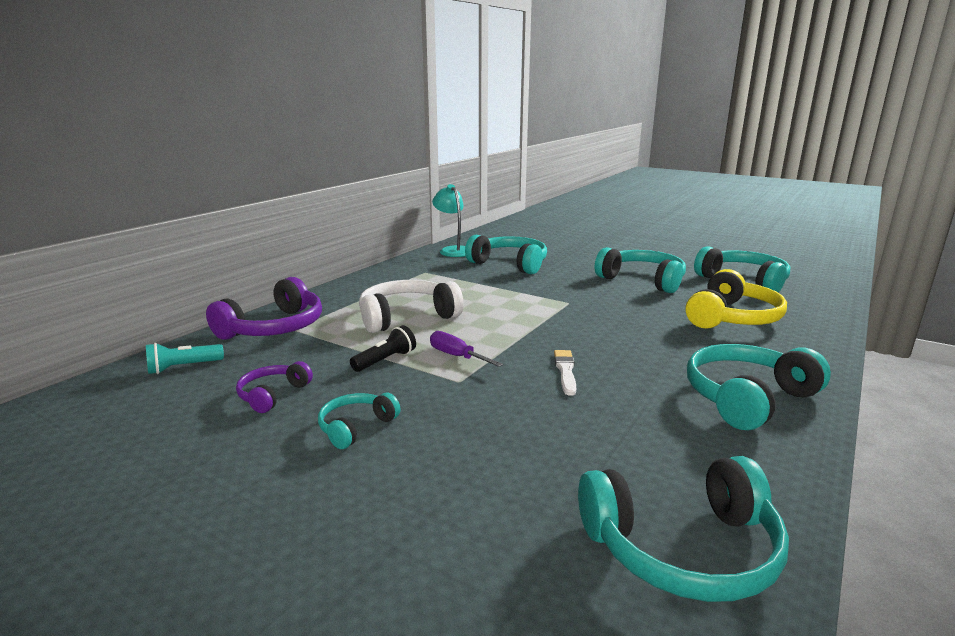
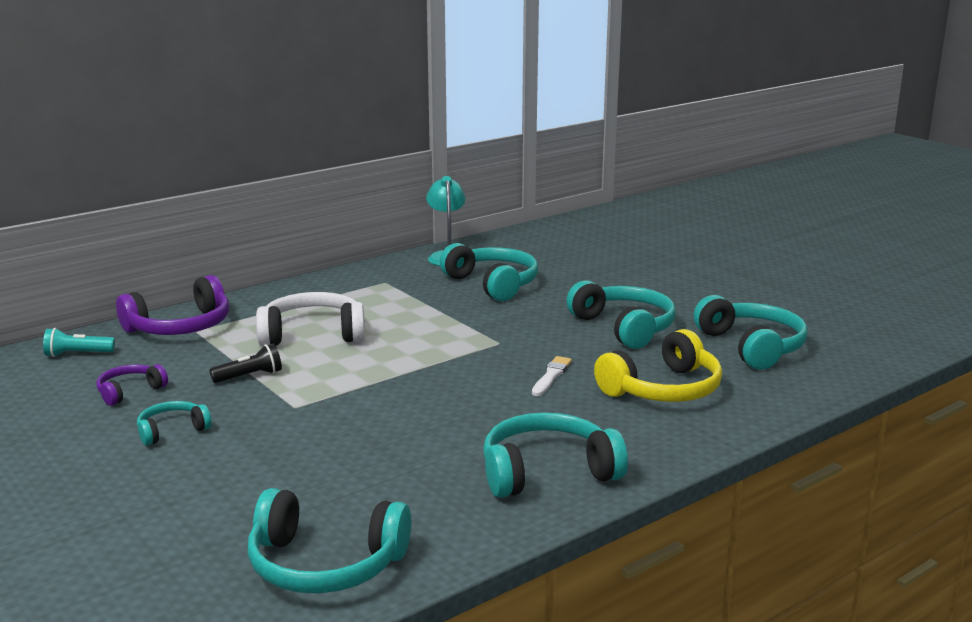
camera: 20 degrees right, 0 degrees up
(457, 356) = (318, 383): purple screwdriver -> none
(565, 371) = (404, 415): white brush -> white brush (551, 376)

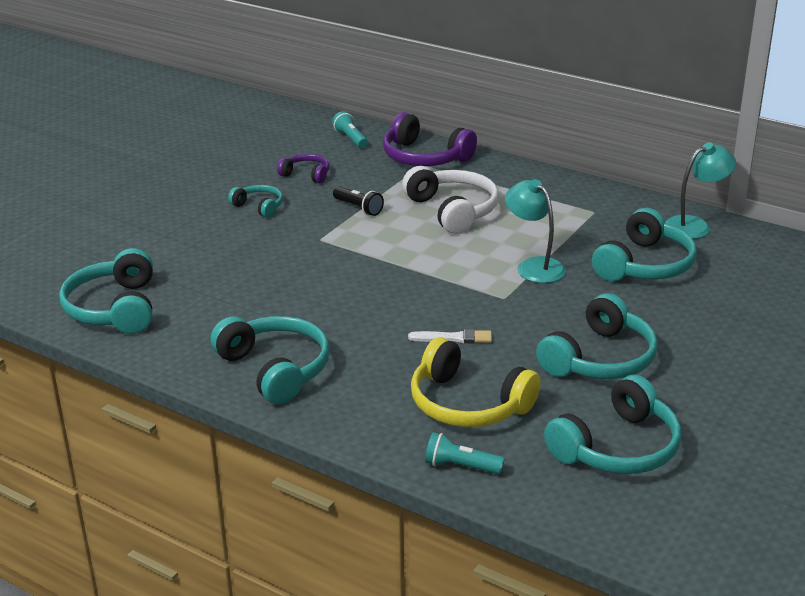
camera: 70 degrees right, 10 degrees up
(455, 322) = (534, 266): none -> turquoise lamp
(757, 409) = (460, 466): none -> turquoise flashlight

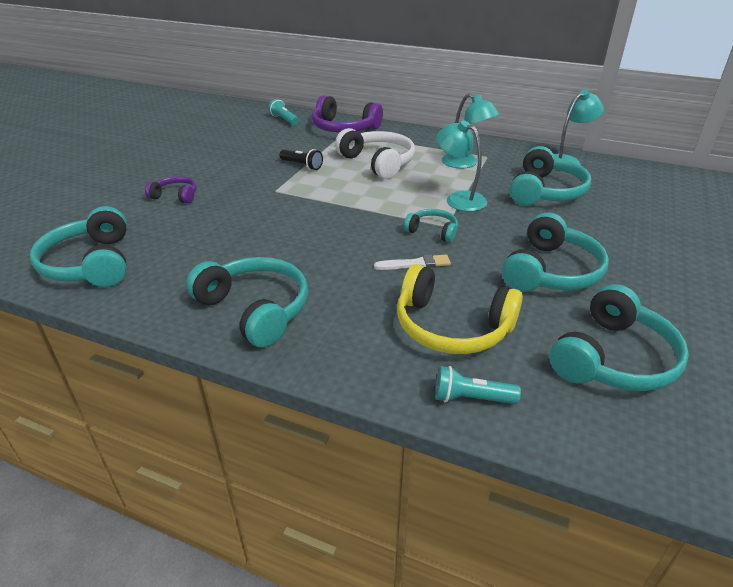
camera: 10 degrees left, 5 degrees up
(259, 207) = (219, 170): turquoise headphones -> turquoise headphones (432, 231)
(306, 175) = (254, 145): purple headphones -> purple headphones (175, 196)
(562, 220) = (465, 163): none -> turquoise lamp

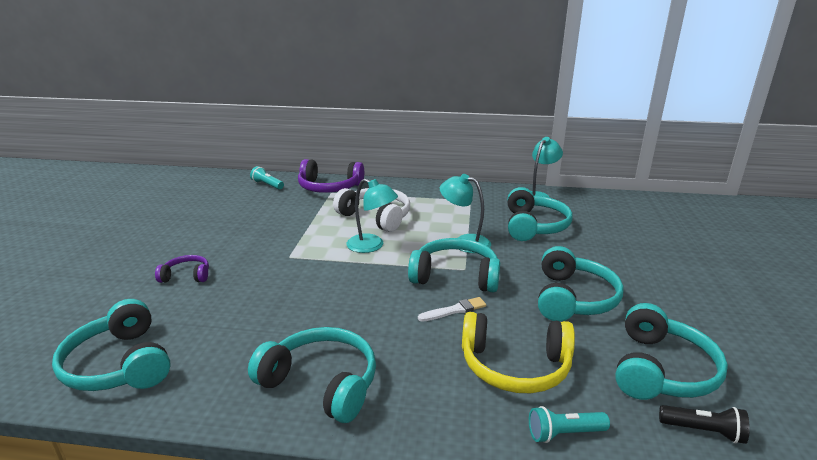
camera: 15 degrees left, 10 degrees down
(302, 166) = (305, 228): black flashlight -> black flashlight (703, 431)
(432, 231) = (455, 276): turquoise headphones -> turquoise headphones, size x1.84
(465, 163) = (455, 209): turquoise lamp -> turquoise lamp (372, 246)

